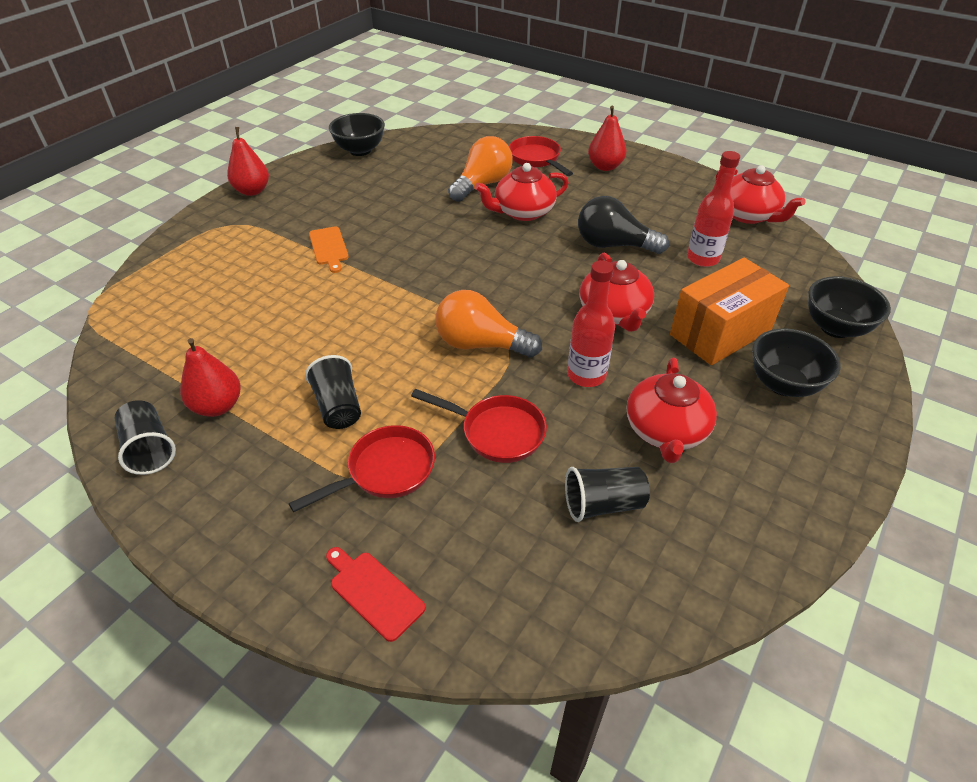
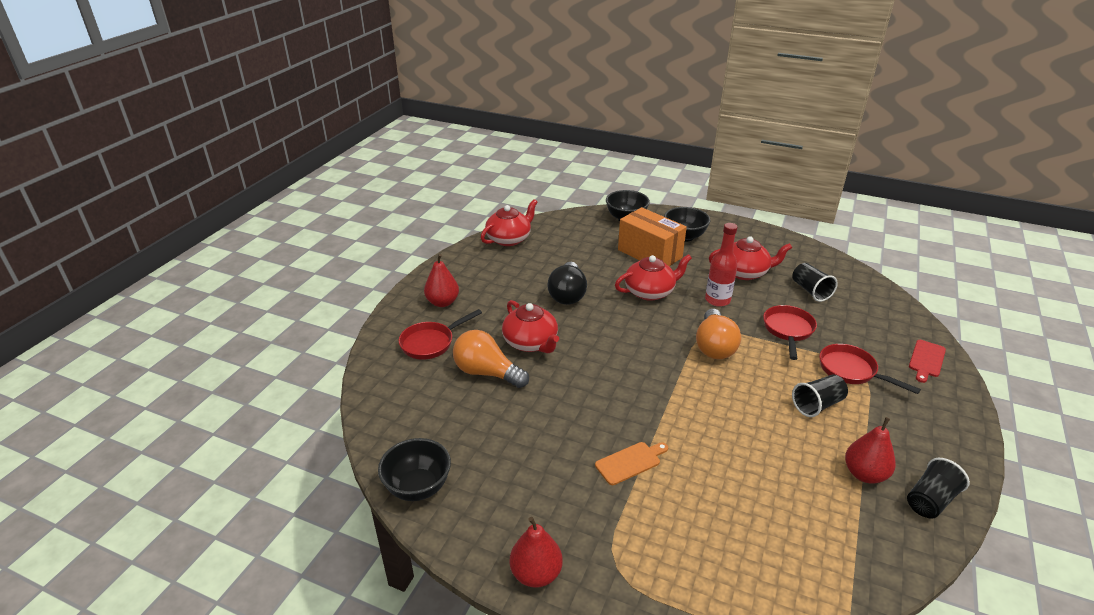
camera: 100 degrees left, 10 degrees down
(702, 258) = (571, 258): red bottle -> none

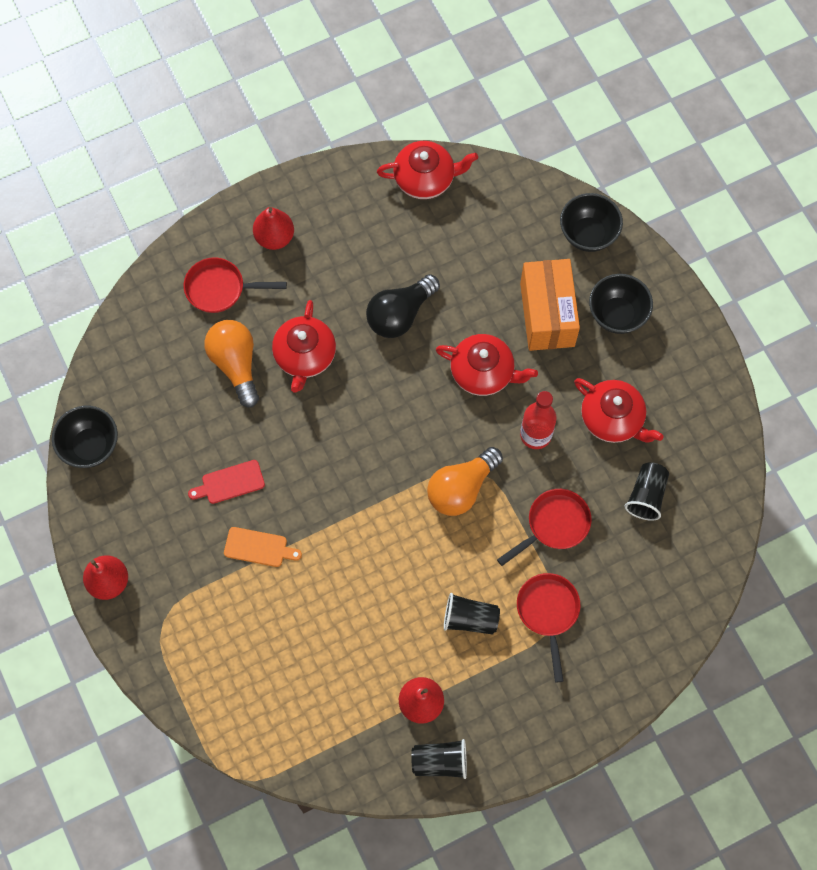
camera: 40 degrees right, 35 degrees up
(926, 360) = (635, 658): red cutting board -> red cutting board (230, 483)

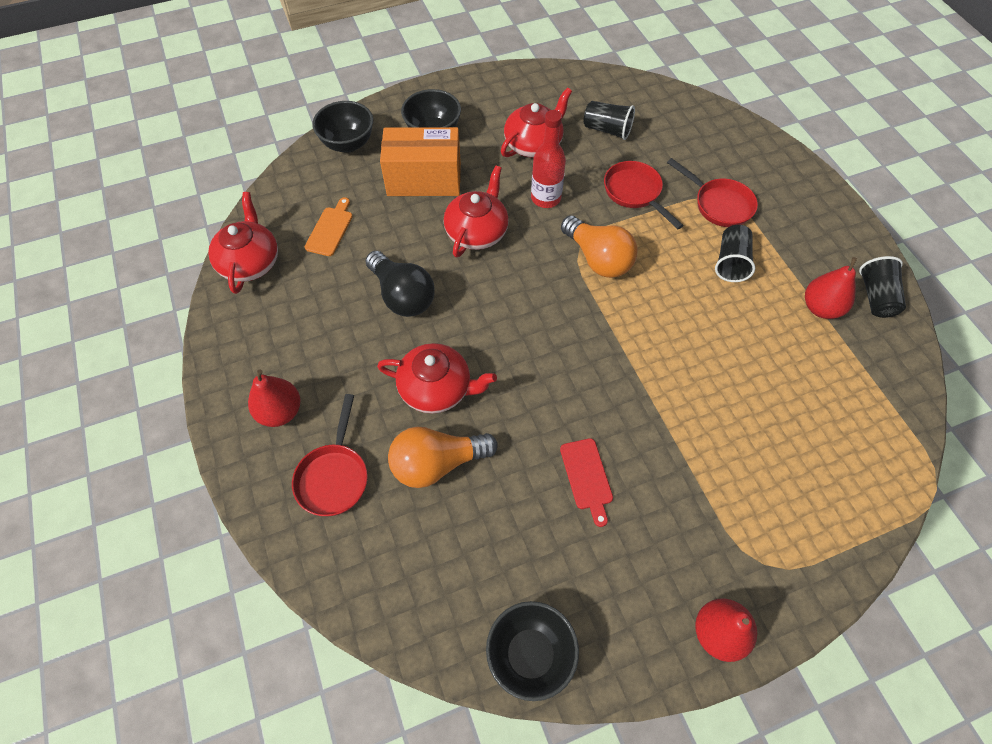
camera: 85 degrees left, 10 degrees down
(258, 547) = (666, 449): orange cutting board -> orange cutting board (330, 229)
(548, 612) = (719, 204): red pan -> red pan turned 135 degrees counterclockwise

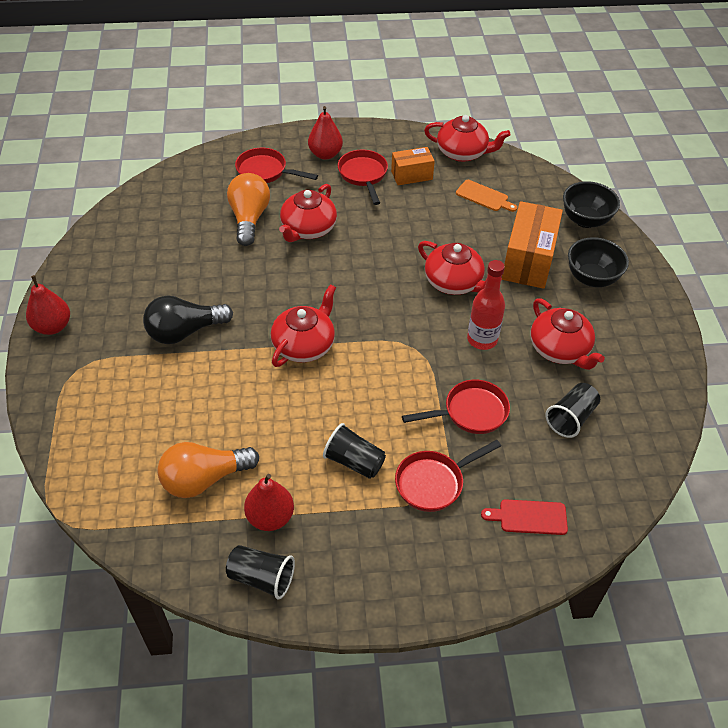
camera: 105 degrees right, 10 degrees down
(306, 304) = (411, 175): none -> orange box
(317, 355) = (363, 175): none -> red pan
(402, 295) = (401, 226): black light bulb -> black light bulb (184, 332)
(530, 654) = (102, 234): black bowl -> none
(587, 477) = (197, 291): red cutting board -> red cutting board (529, 517)
(598, 259) = (395, 357): orange light bulb -> orange light bulb (204, 479)
(618, 339) = (304, 345): none -> red teapot

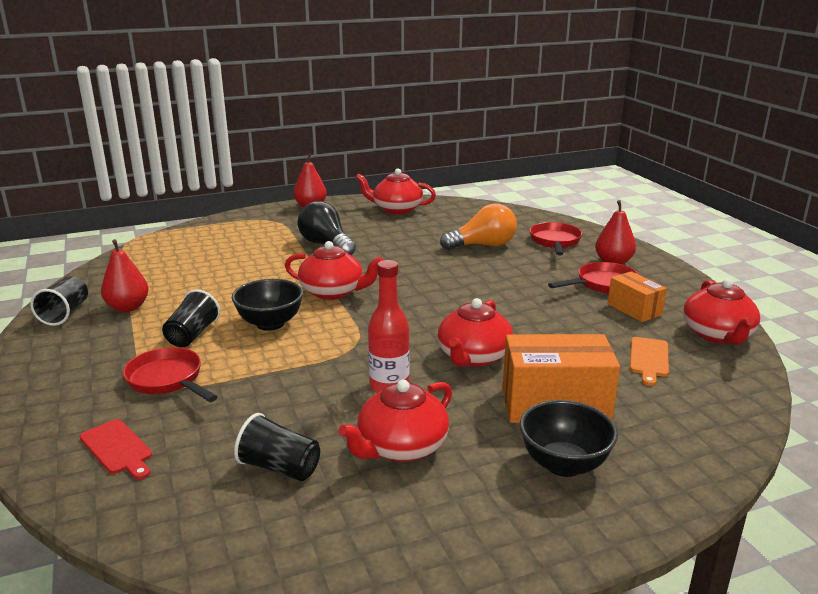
camera: 75 degrees right, 25 degrees down
(204, 479) = (168, 277): orange light bulb -> none
(308, 229) = (492, 271): red teapot -> red teapot (396, 209)
(470, 412) = (270, 391): red pan -> none
(529, 517) = (117, 448): red cutting board -> red cutting board turned 150 degrees clockwise
(585, 220) = (690, 447): black bowl -> black bowl (270, 323)

